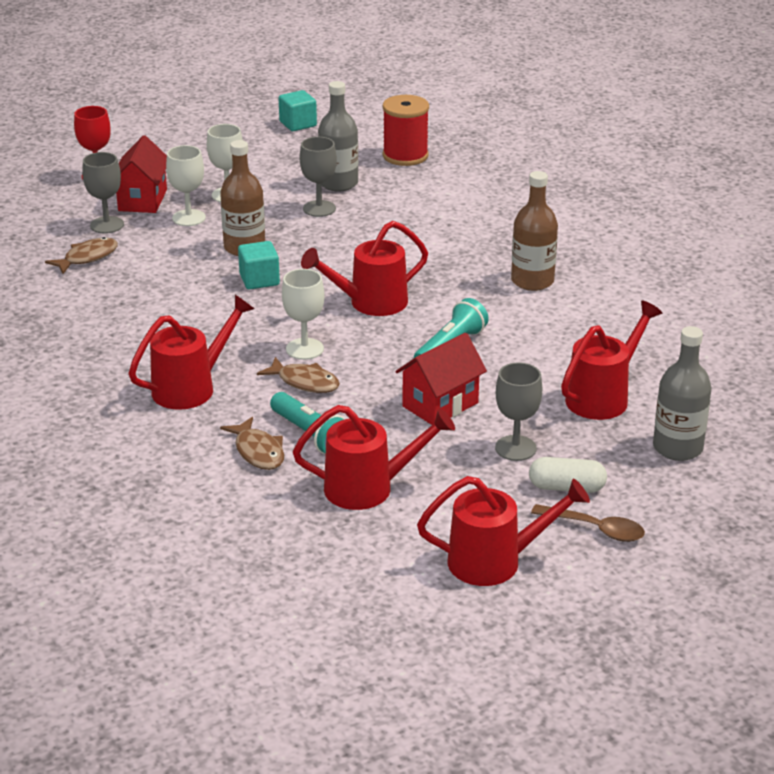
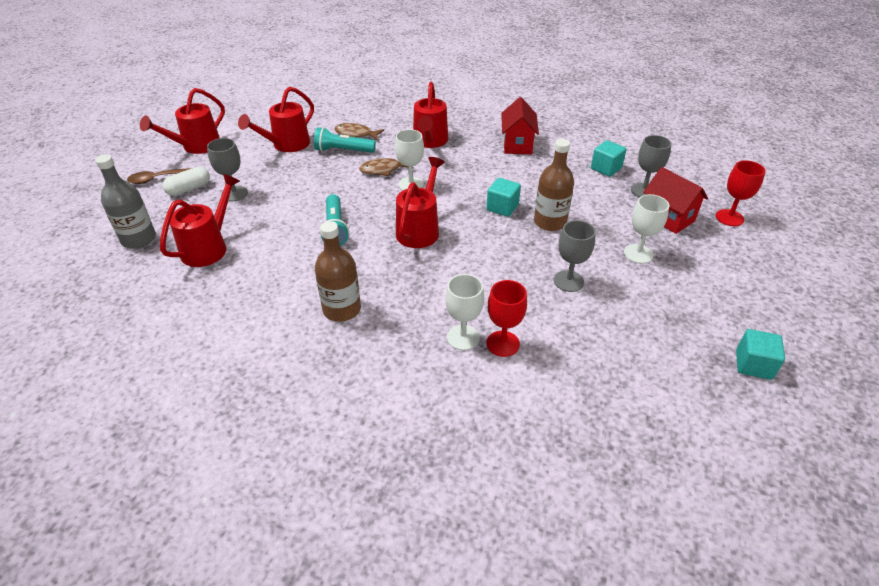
camera: 135 degrees right, 10 degrees up
(87, 257) = (606, 168): brown fish -> turquoise cube
(189, 218) = (619, 222): white goblet -> white goblet (463, 337)
(338, 183) = (600, 315): grey bottle -> none
(405, 156) = (615, 388): red spool -> none
(438, 205) = (502, 344): none -> red goblet
(440, 404) = (300, 194): red house -> red house (517, 144)
(603, 396) = (209, 247): red watering can -> red watering can turned 150 degrees counterclockwise

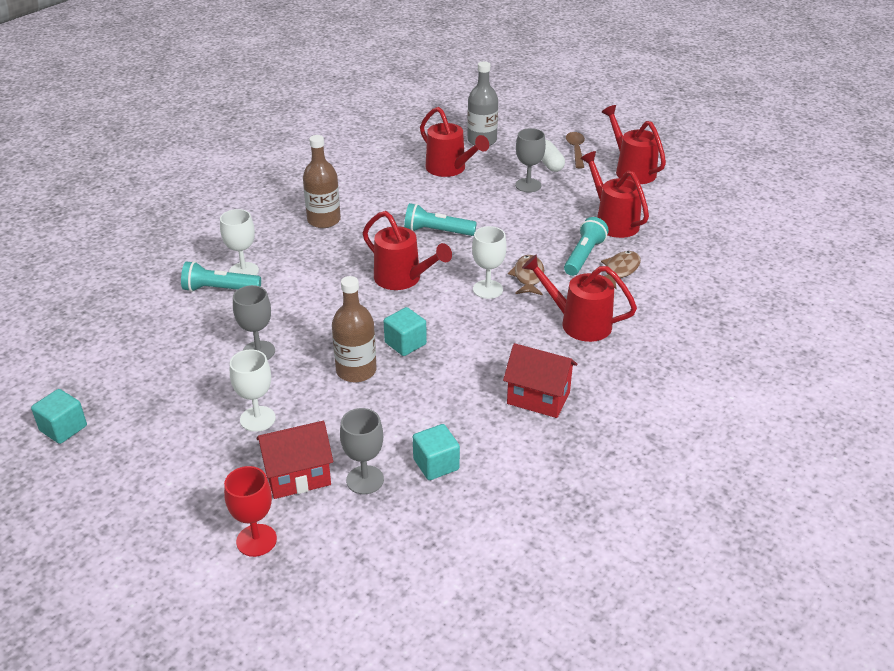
camera: 110 degrees right, 5 degrees down
(502, 344) = (219, 289): red goblet -> turquoise flashlight

